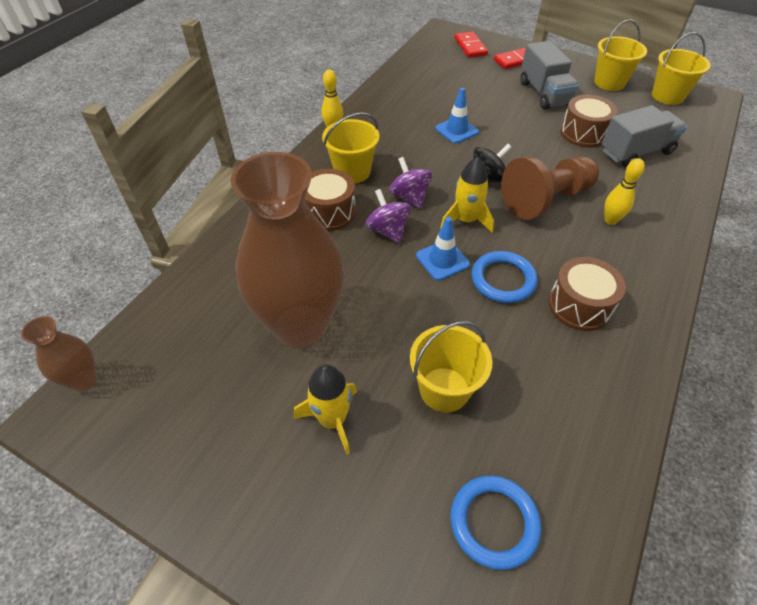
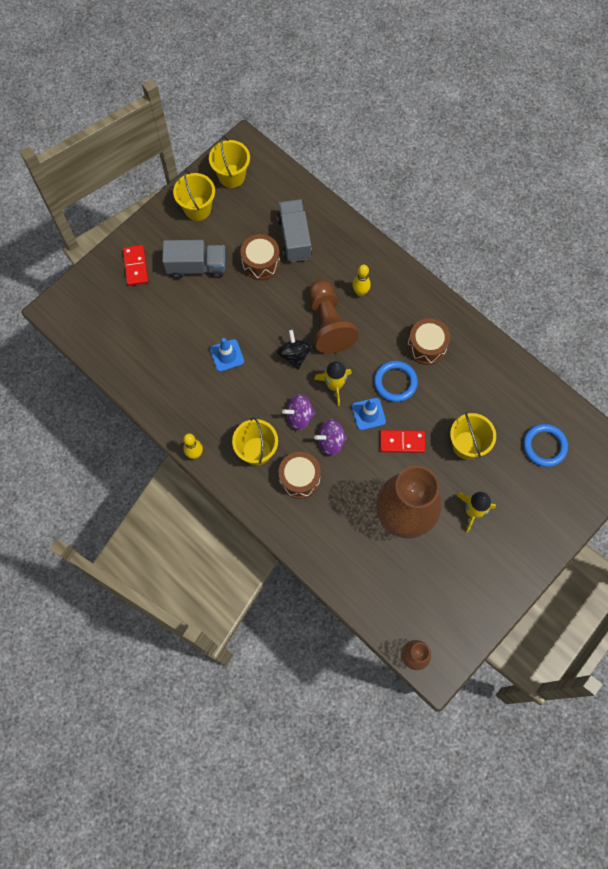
camera: 75 degrees left, 20 degrees up
(470, 47) = (96, 297): red domino -> red domino (402, 442)

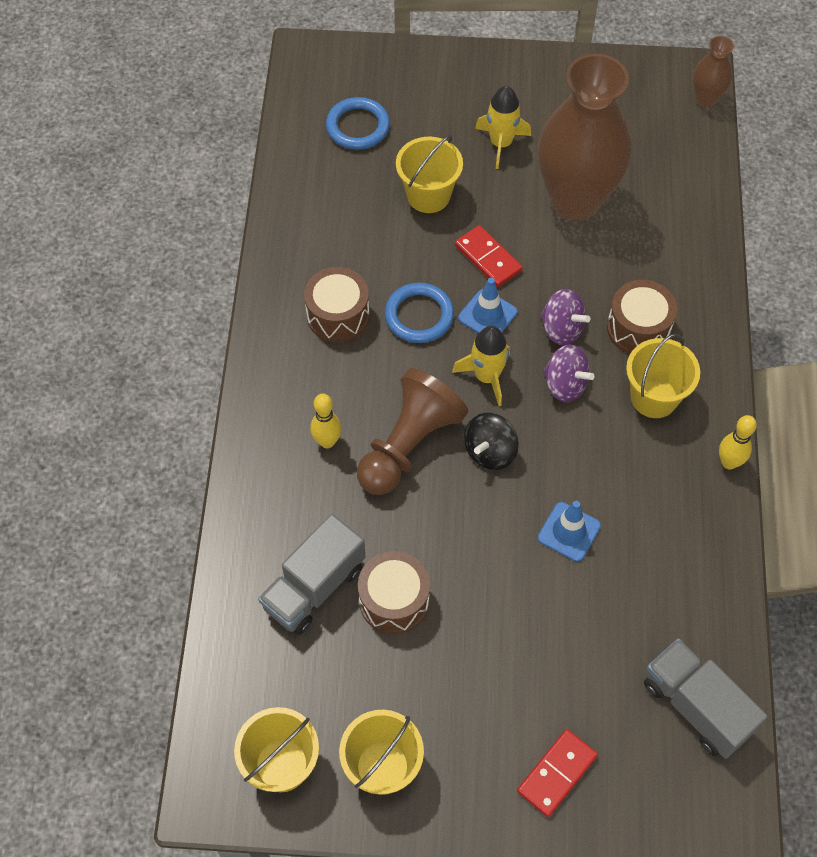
camera: 130 degrees left, 10 degrees down
(196, 267) = (478, 684): grey truck -> grey truck (696, 706)

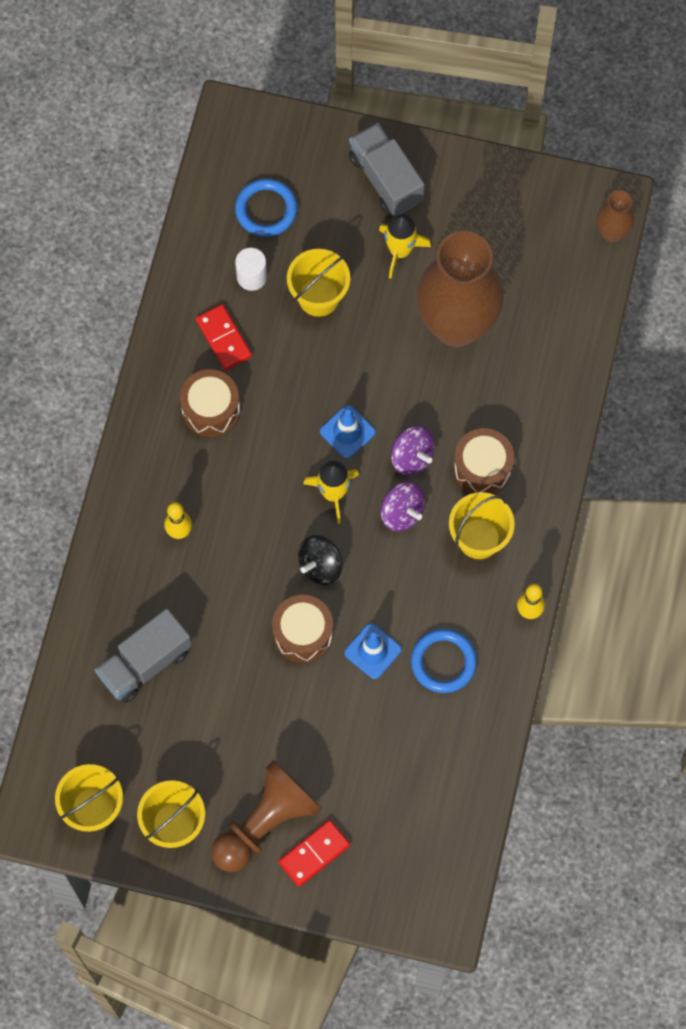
camera: 10 degrees right, 10 degrees up
(355, 187) = (251, 277): none -> white cylinder
(394, 600) = (210, 686): brown drum -> brown drum (303, 633)
(409, 445) = (250, 547): brown pawn -> brown pawn (266, 822)
(419, 315) = (284, 422): blue ring -> blue ring (443, 662)
(488, 258) = (360, 373): red domino -> red domino (223, 338)
(696, 706) = (442, 819): grey truck -> grey truck (386, 179)

